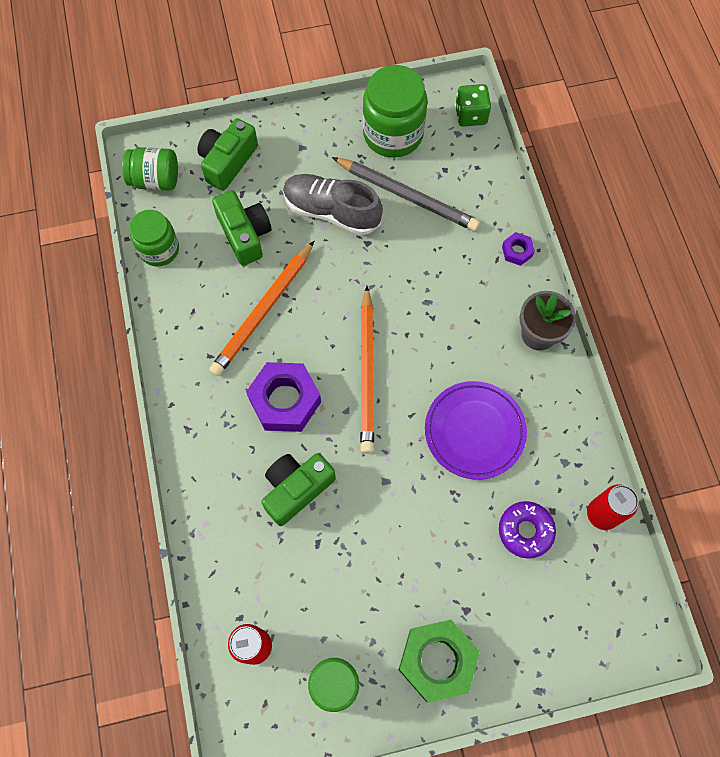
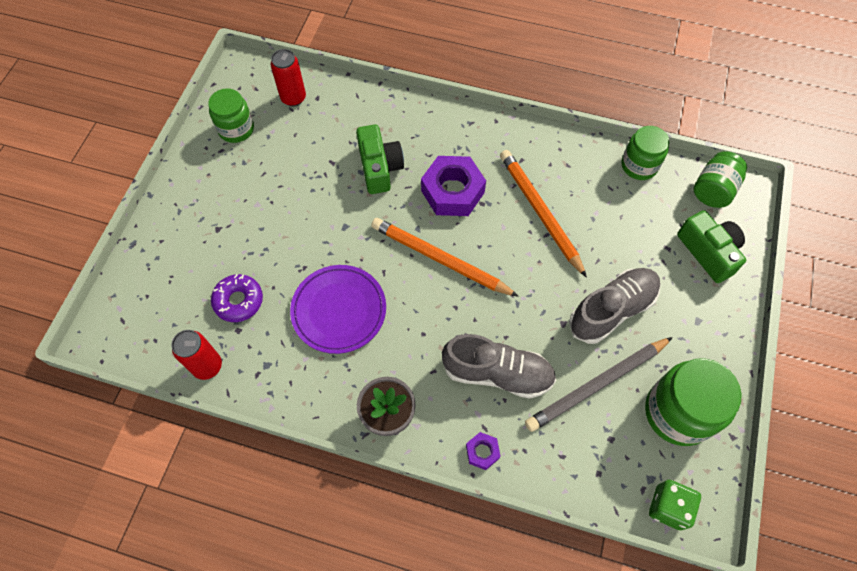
camera: 120 degrees right, 5 degrees down
(245, 234) = (622, 231): green camera -> none
(437, 661) = (201, 193): green nut -> none
(445, 271) = (497, 373): none -> grey shoe

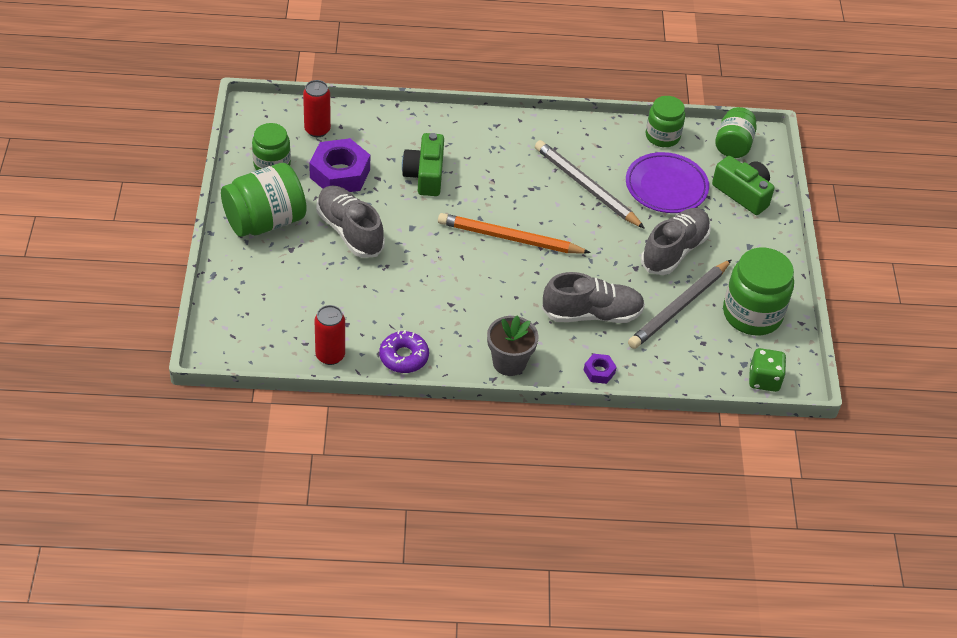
camera: 20 degrees left, 15 degrees down
(205, 192) = (265, 221): none -> green jar
(238, 301) = (337, 302): purple donut -> purple donut (404, 357)
(282, 219) = (349, 231): none -> grey shoe
(339, 310) = (433, 293): purple plate -> purple plate (666, 186)
(379, 167) = (425, 175): green camera -> green camera turned 150 degrees counterclockwise
(452, 192) = (501, 183): purple nut -> purple nut (340, 174)
(540, 212) = (586, 187): orange pencil -> grey pencil

